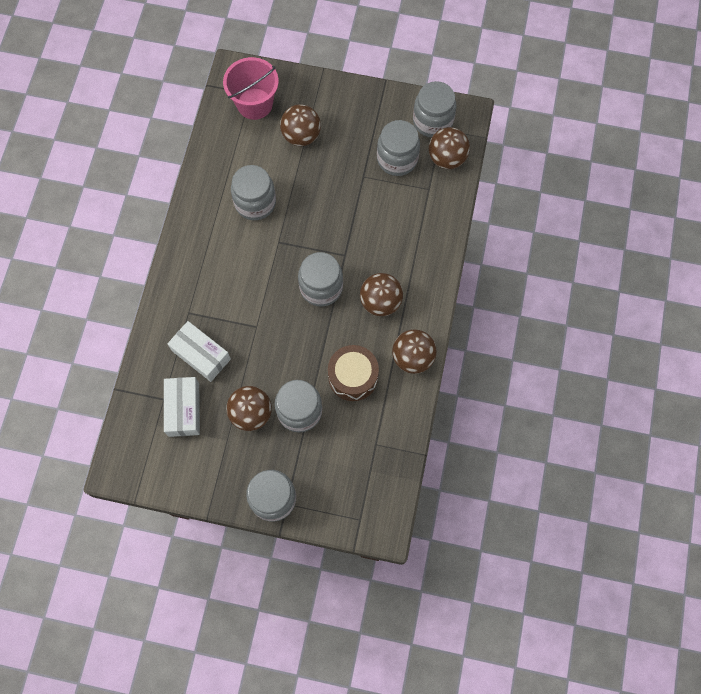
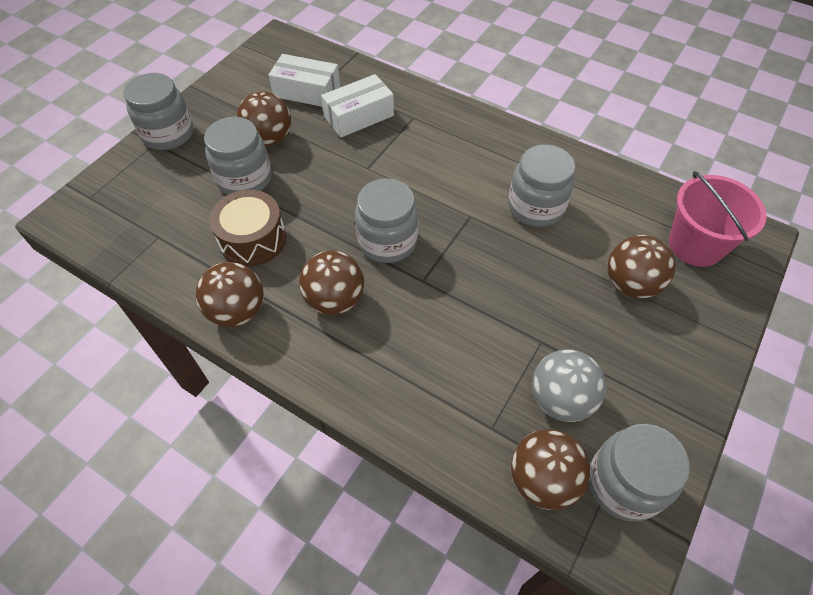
camera: 110 degrees right, 15 degrees down
(397, 159) = (560, 399): grey jar -> grey ball

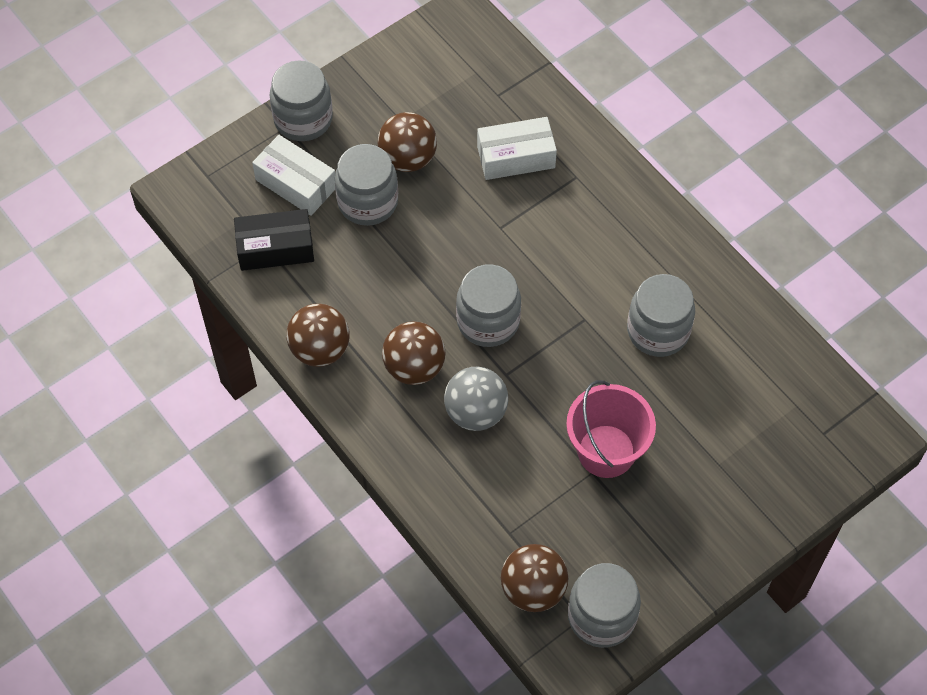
camera: 20 degrees right, 5 degrees up
(169, 237) = (275, 248): none -> black box
(253, 239) = (356, 276): brown drum -> none
(307, 91) = (469, 104): white box -> white box (296, 183)
(560, 399) = (583, 530): grey ball -> grey ball (476, 412)
(630, 284) = (710, 445): brown ball -> none
(695, 245) = (803, 426): pink bucket -> pink bucket (606, 451)

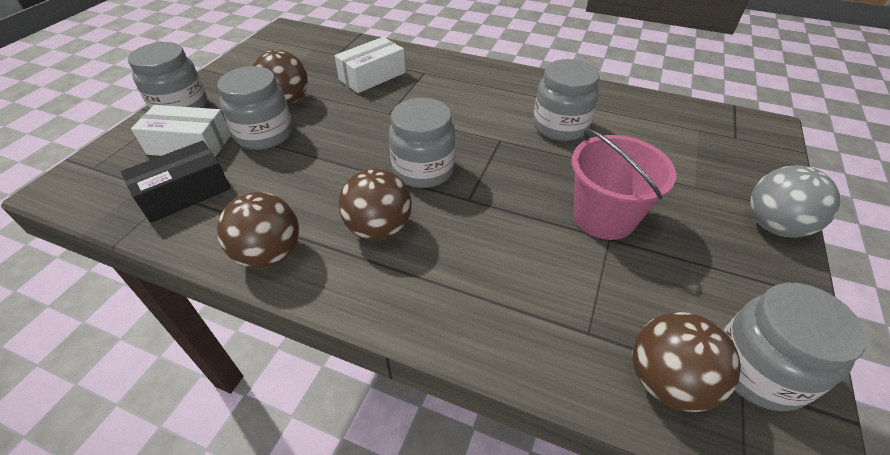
camera: 30 degrees left, 15 degrees down
(476, 412) = (465, 239): grey ball -> grey ball (774, 226)

